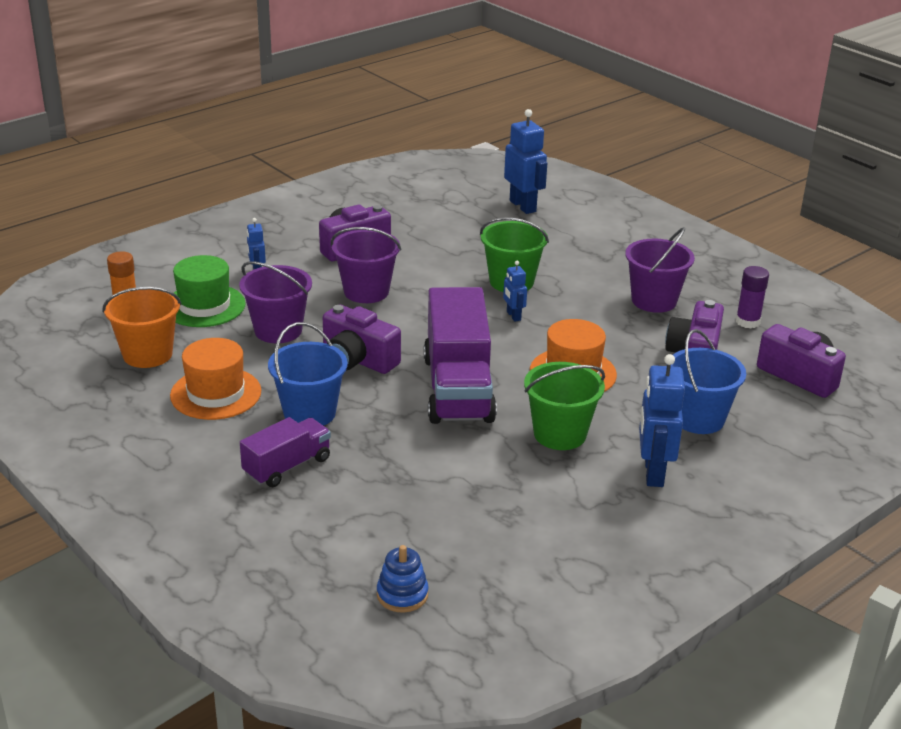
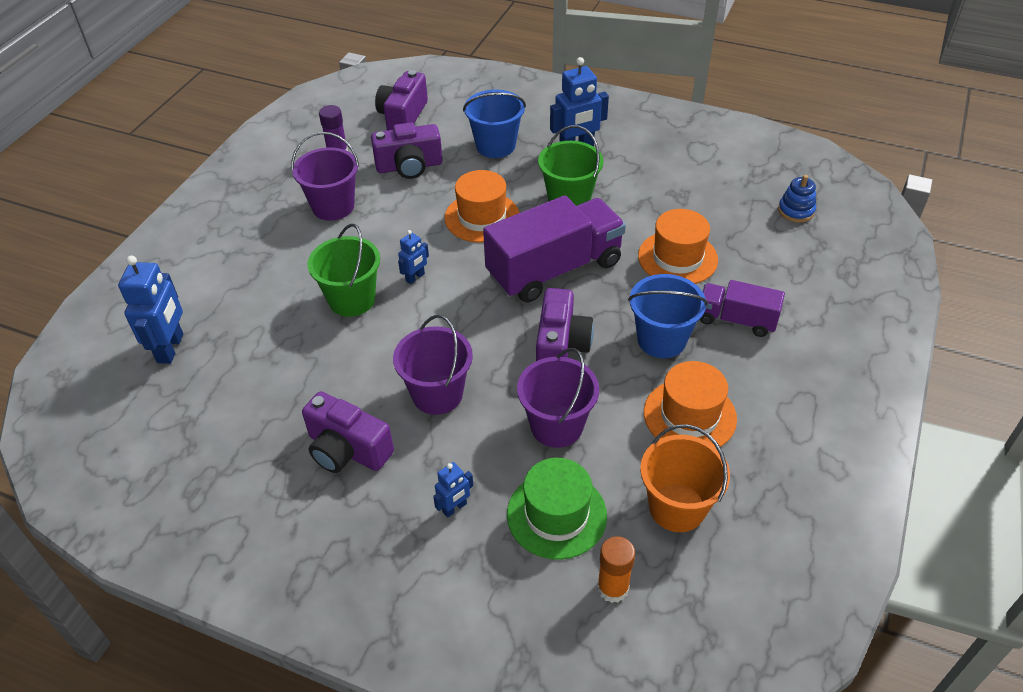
camera: 115 degrees left, 15 degrees up
(405, 468) = (677, 258): none -> orange hat
(523, 206) = (171, 348): blue robot -> blue robot turned 150 degrees clockwise

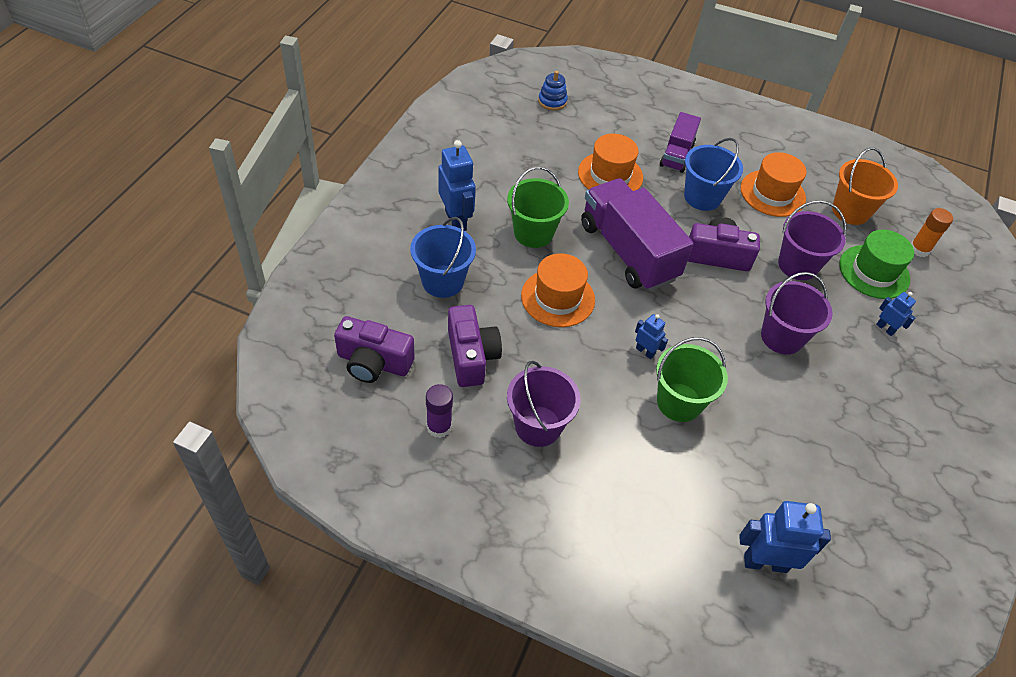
camera: 95 degrees left, 5 degrees up
(347, 450) = (851, 398): purple camera -> none

